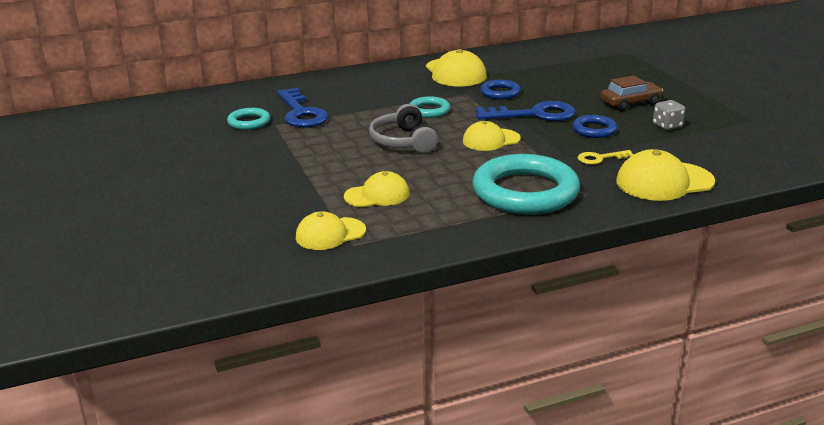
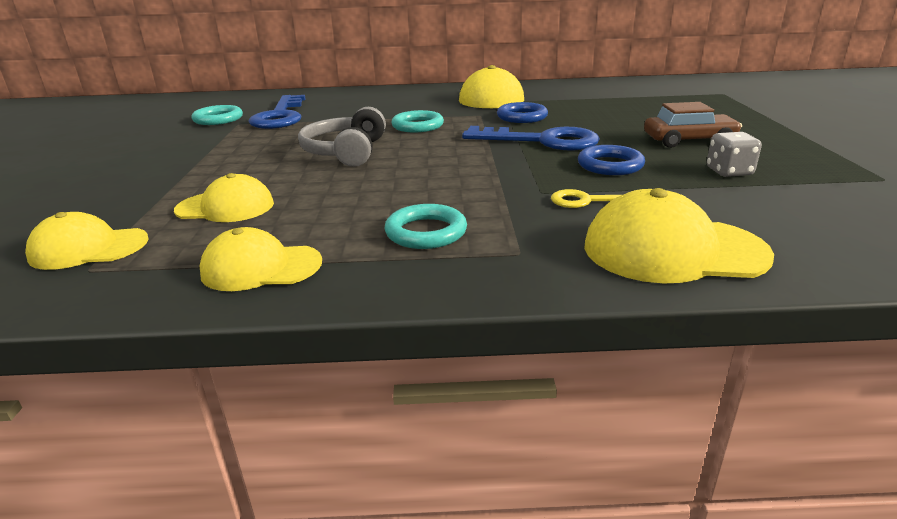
camera: 20 degrees right, 0 degrees up
(491, 140) = (454, 162): yellow cap -> yellow cap (261, 267)
(525, 192) = (426, 232): turquoise ring -> turquoise ring, size x0.48

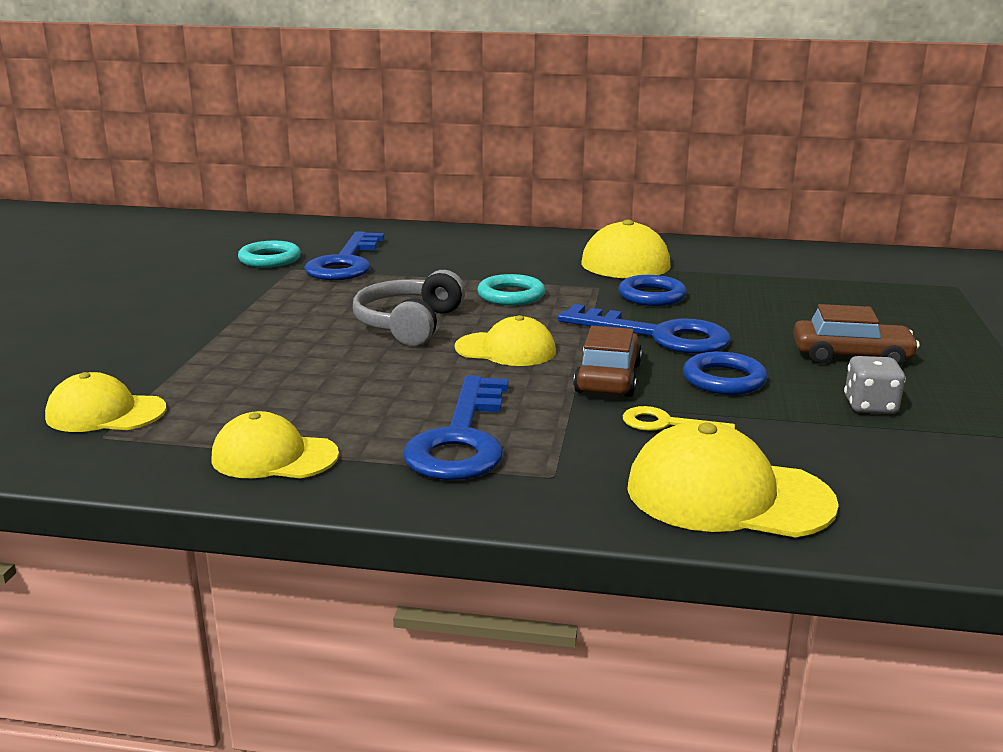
camera: 10 degrees right, 5 degrees down
(225, 207) = (253, 381): yellow cap -> yellow cap (506, 350)
(426, 232) = (461, 439): turquoise ring -> blue key
(522, 173) = (608, 378): none -> brown car

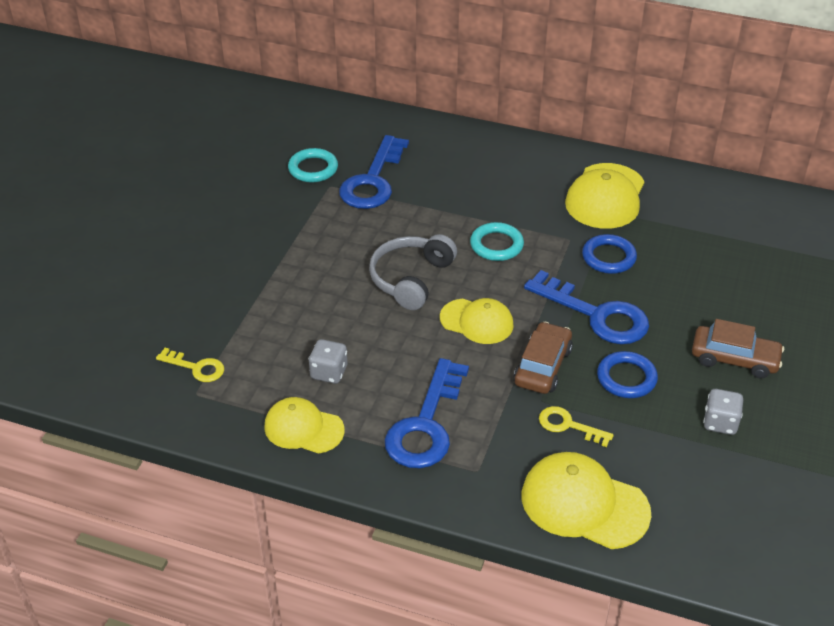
camera: 10 degrees right, 20 degrees up
(105, 413) = (196, 367): yellow cap -> yellow key
(308, 403) = (329, 372): none -> grey dice

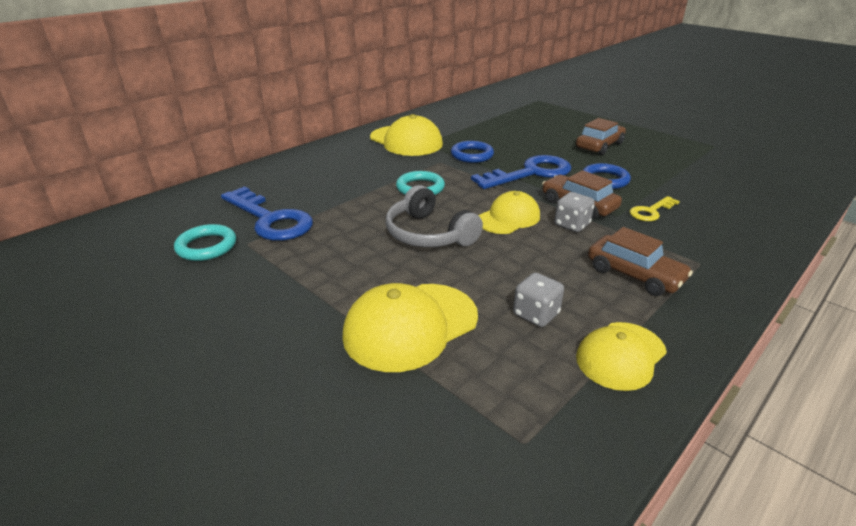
camera: 65 degrees left, 10 degrees down
(196, 367) = (472, 428): yellow key -> none
(426, 425) = (634, 274): blue key -> brown car
(584, 504) = (741, 226): yellow cap -> yellow cap (410, 326)
(720, 423) = (659, 163): grey dice -> grey dice (571, 225)

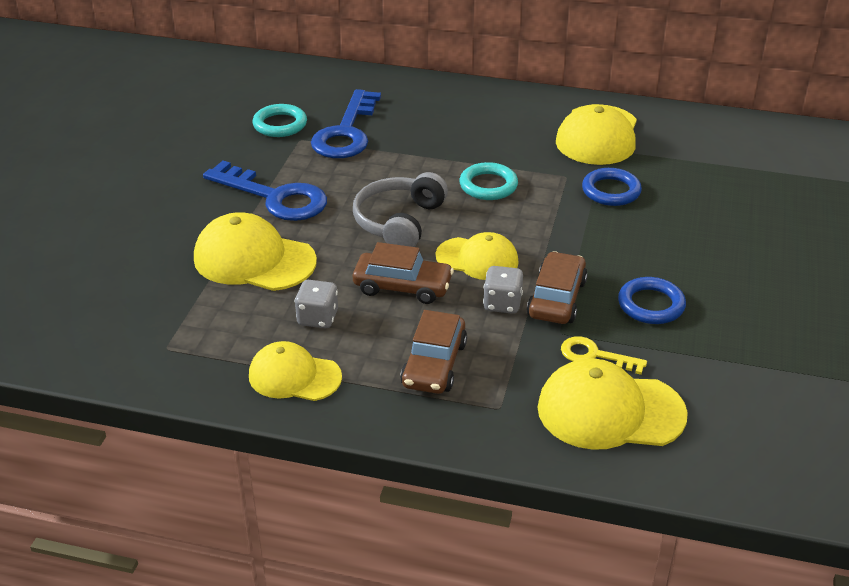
camera: 60 degrees right, 5 degrees up
(531, 173) = (607, 245): blue key -> blue key (275, 197)
(599, 146) = (764, 279): brown car -> brown car (402, 286)
(715, 224) = (610, 411): none -> yellow cap

